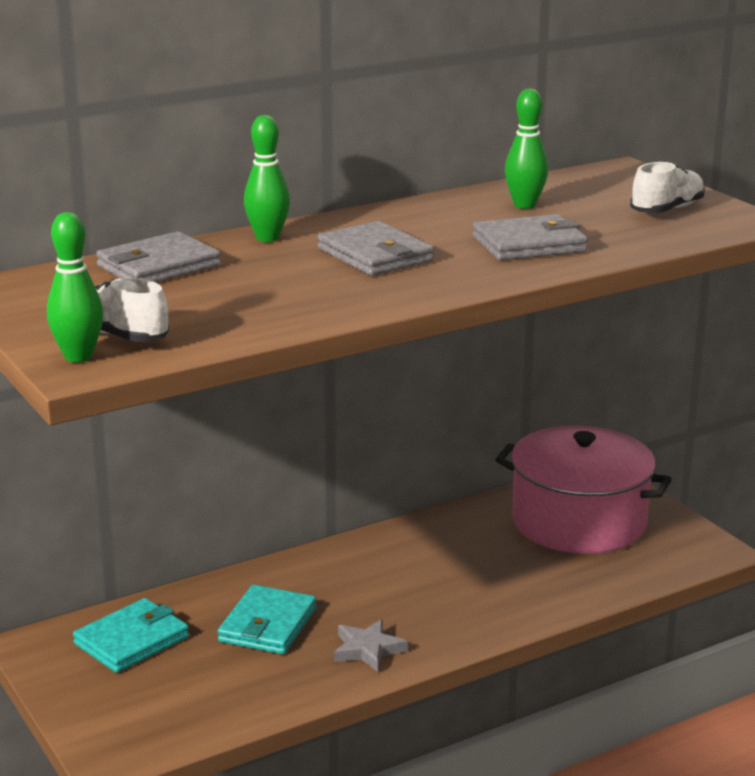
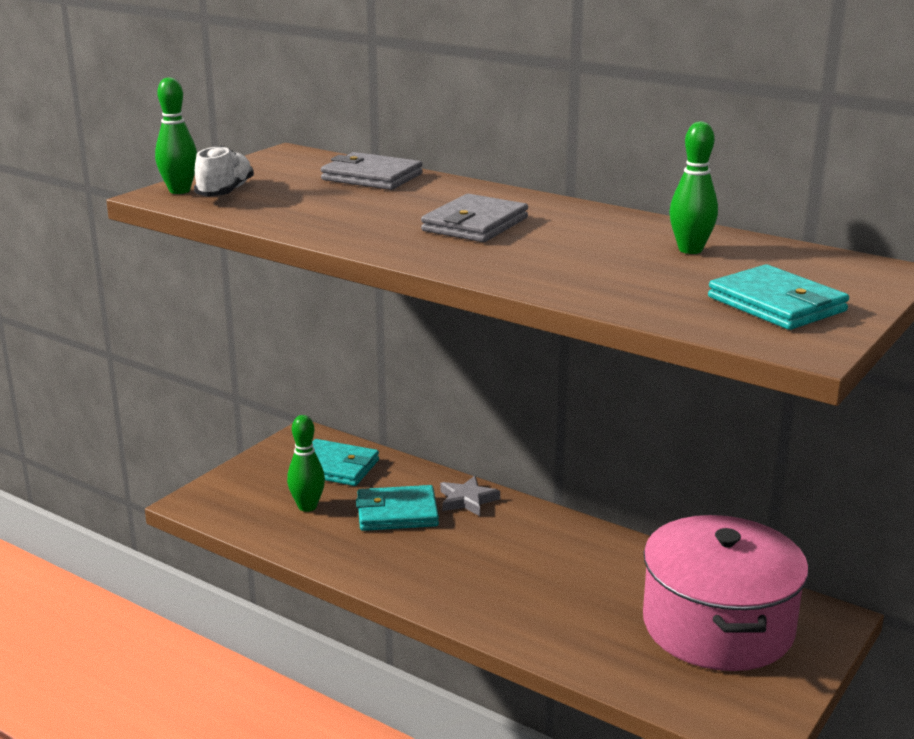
camera: 65 degrees right, 0 degrees up
(267, 238) = (472, 191): green bowling pin -> green bowling pin (307, 507)
(367, 649) = (396, 566): grey star -> grey star (467, 500)
(529, 244) = (578, 266): grey wallet -> none
(667, 210) = (776, 304): white shoe -> turquoise wallet

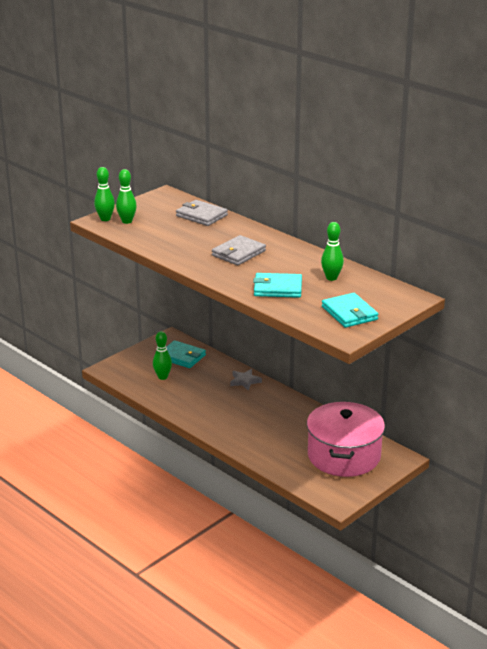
camera: 10 degrees right, 5 degrees up
(225, 192) = (127, 221): white shoe -> green bowling pin
(397, 513) = (207, 384): turquoise wallet -> turquoise wallet (278, 288)

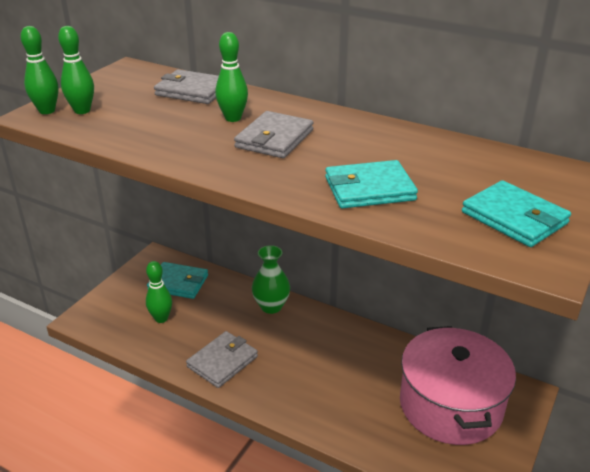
camera: 15 degrees left, 5 degrees up
(197, 408) = (222, 361): none -> grey wallet
(245, 381) = (271, 306): grey star -> green vase
(331, 278) = (438, 160): green bowling pin -> green bowling pin (233, 118)

